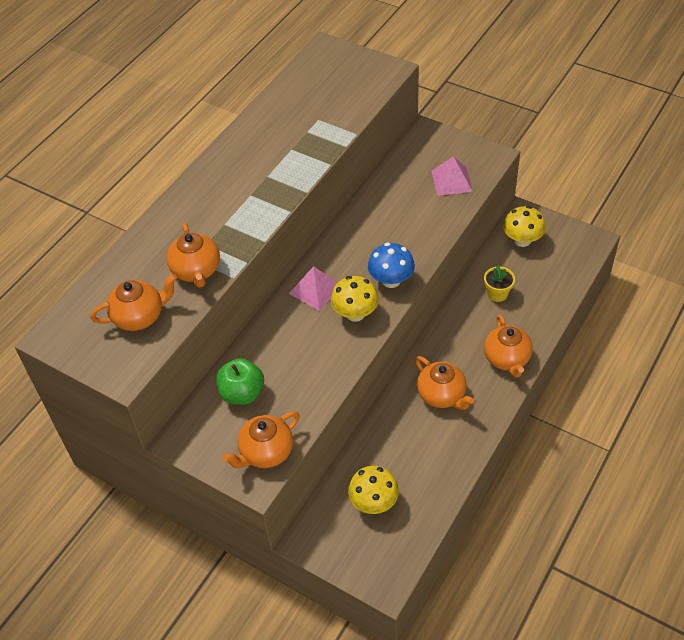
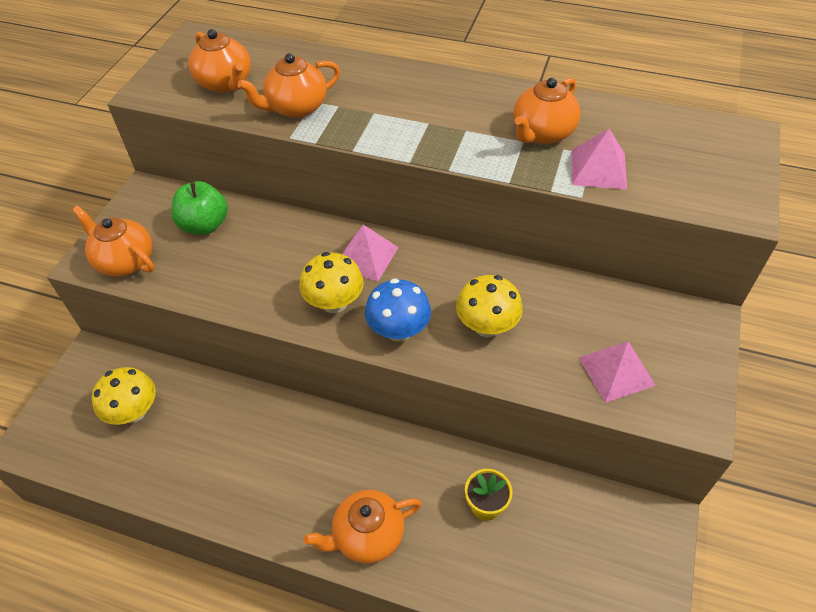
camera: 75 degrees right, 0 degrees up
(333, 120) = (598, 169): none -> pink pyramid
(442, 395) = (294, 460): orange teapot -> orange teapot (542, 133)
(522, 240) = (605, 528): yellow mushroom -> yellow mushroom (487, 326)

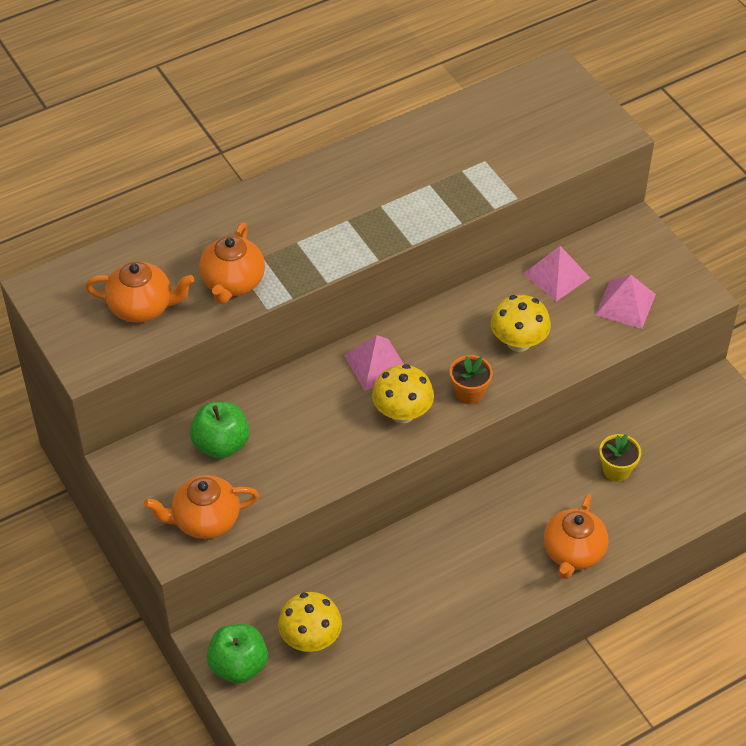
camera: 50 degrees left, 0 degrees up
(78, 386) = (238, 665): none -> green apple
(398, 330) = (469, 393): blue mushroom -> orange flower pot
(542, 133) = (433, 169): orange teapot -> none
(598, 169) = (501, 169): pink pyramid -> pink pyramid (556, 275)

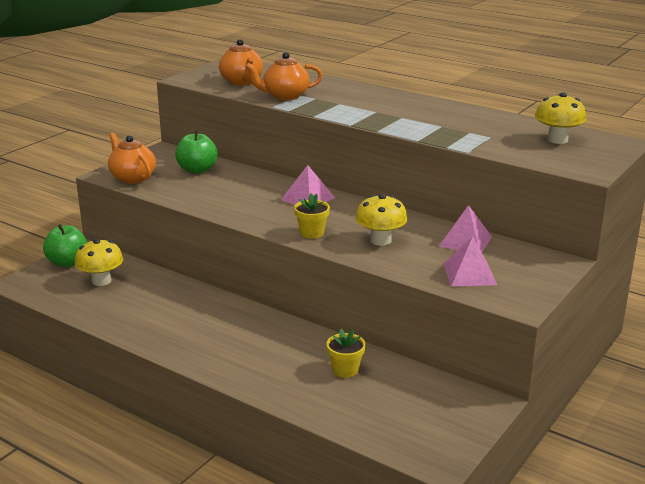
camera: 65 degrees right, 25 degrees down
(402, 413) = (271, 215): yellow mushroom -> yellow mushroom (557, 140)
(469, 393) = (312, 233): orange flower pot -> yellow flower pot
(573, 553) = (243, 367): orange teapot -> none

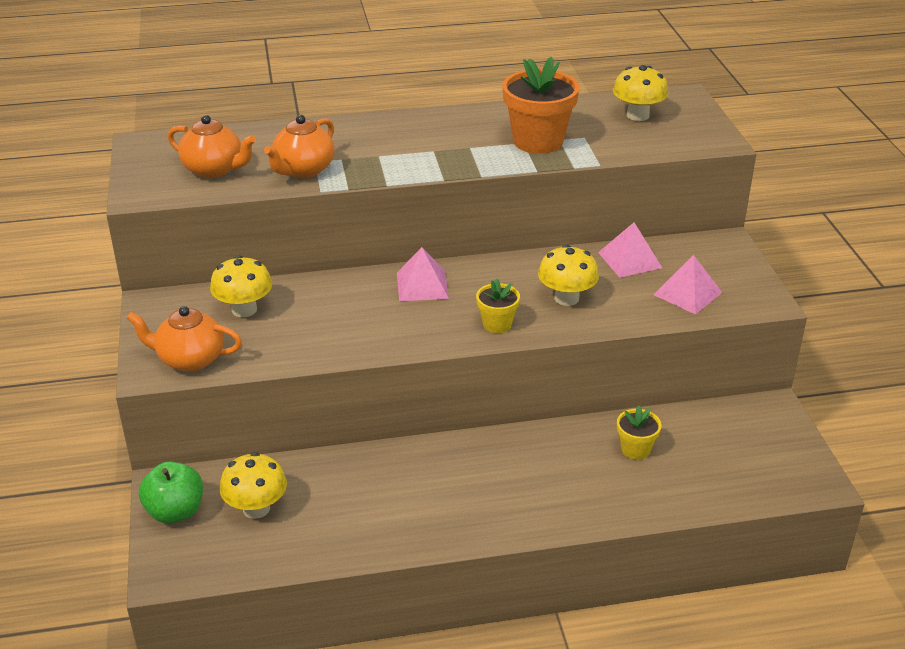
camera: 45 degrees left, 10 degrees up
(197, 170) = (244, 309): green apple -> yellow mushroom
(453, 129) = (538, 141): none -> orange flower pot

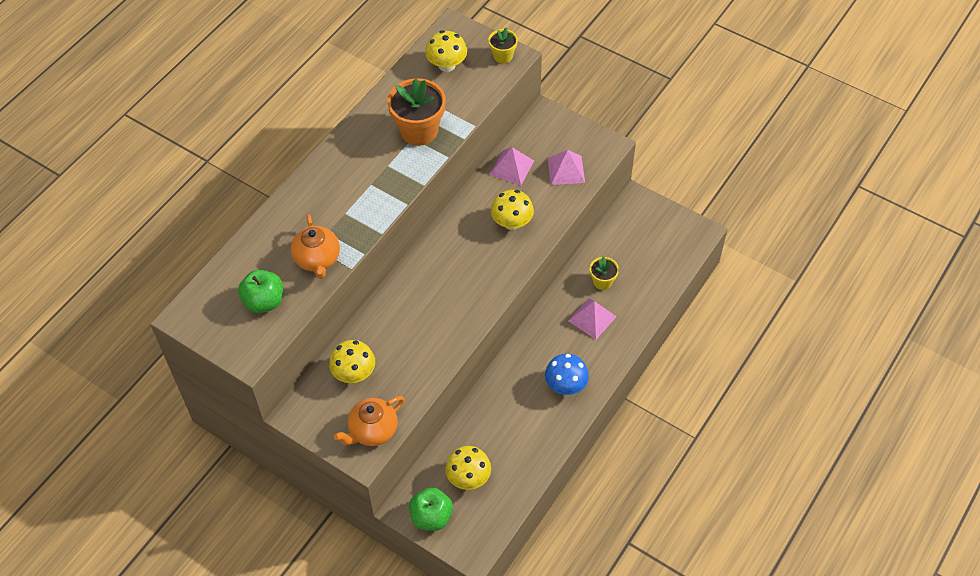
camera: 45 degrees left, 20 degrees up
(214, 170) = (264, 301): orange teapot -> green apple
(422, 285) = (427, 275): pink pyramid -> pink pyramid (592, 318)
(467, 507) = (565, 385): none -> blue mushroom
(497, 324) = (499, 270): yellow flower pot -> yellow flower pot (503, 56)

